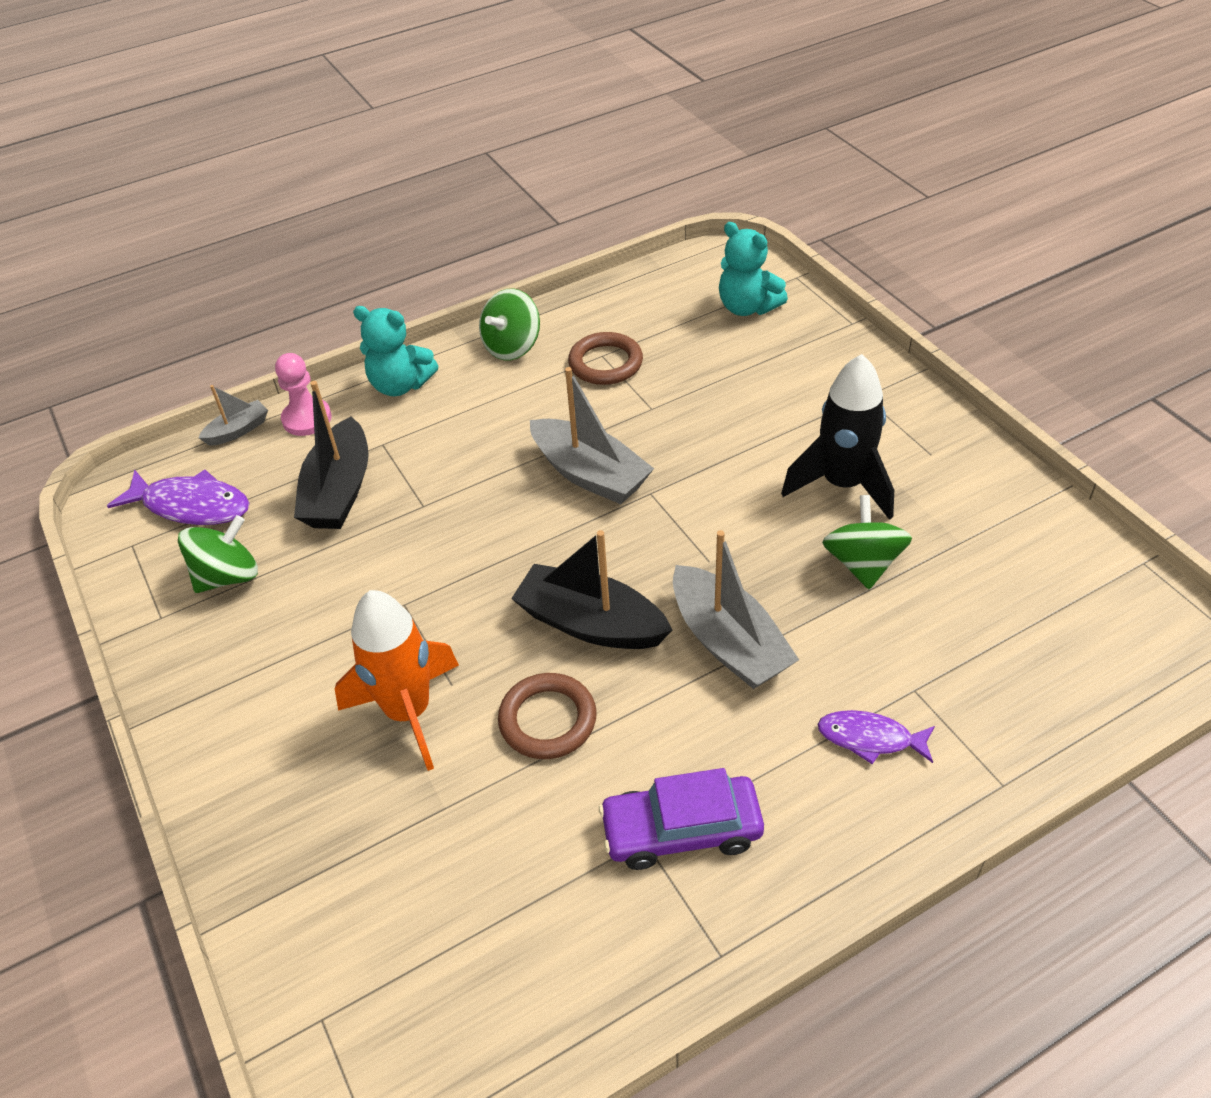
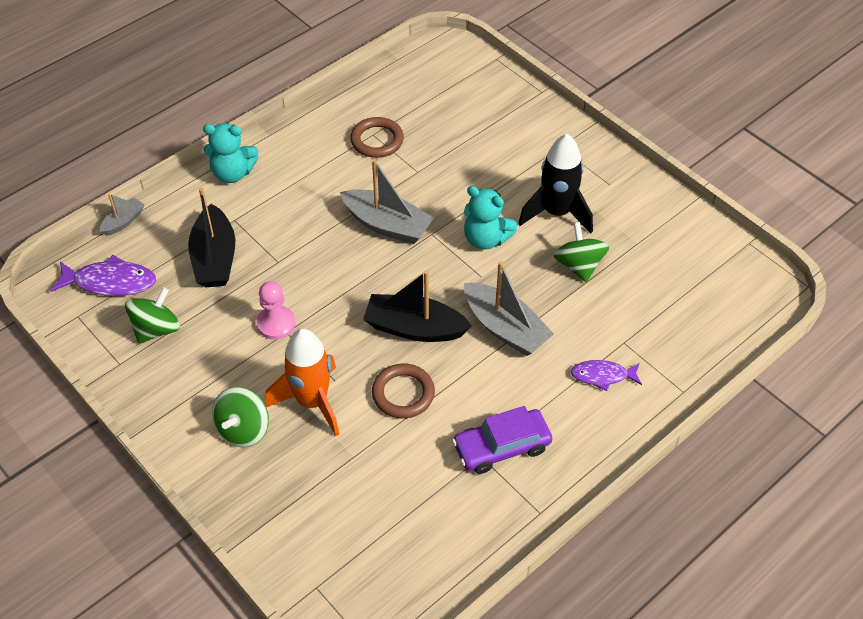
camera: 15 degrees left, 5 degrees up
(307, 419) = (172, 207): pink pawn -> pink pawn (276, 324)
(512, 347) = (306, 134): green spinning top -> green spinning top (243, 429)
(747, 307) = (467, 86): turquoise teddy bear -> turquoise teddy bear (486, 239)

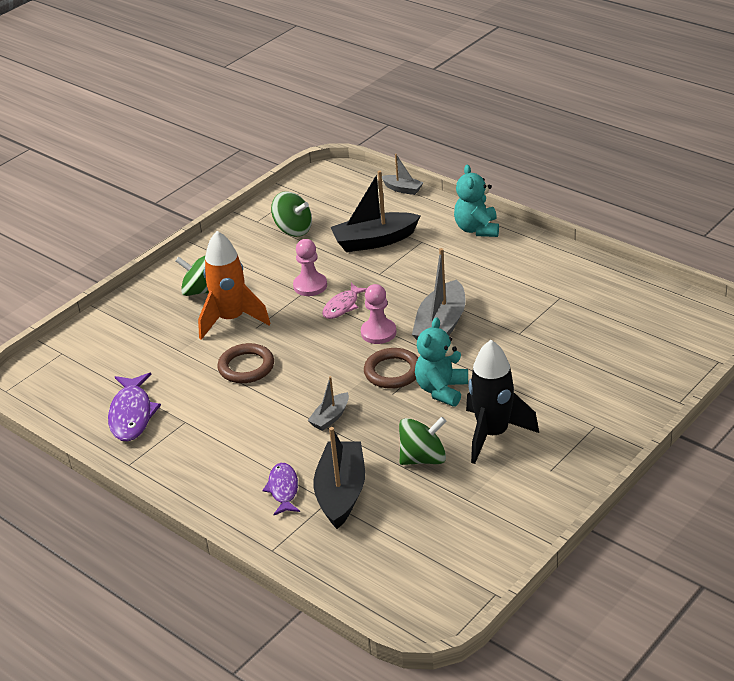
camera: 85 degrees right, 15 degrees down
(110, 282) = (336, 198): purple fish -> purple fish (132, 414)
(325, 299) = (342, 306): none -> pink fish
(377, 140) = (552, 301): brown ring -> brown ring (392, 372)
(381, 275) = (378, 332): none -> pink pawn
(414, 328) = (320, 362): black boat -> black boat (341, 493)
(502, 447) = (195, 433): purple car -> none
(505, 328) = (330, 417): grey boat -> grey boat, size x0.53

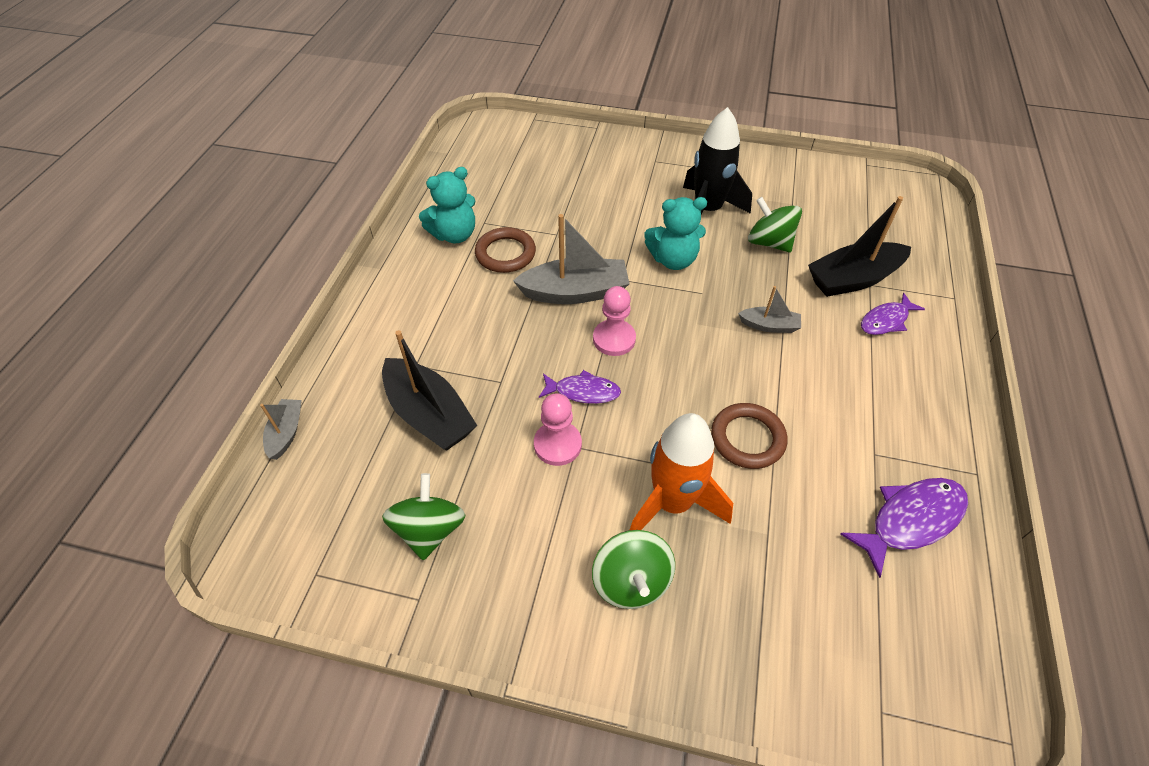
camera: 120 degrees left, 15 degrees up
(342, 306) = (583, 391): pink fish -> purple fish
(392, 372) = (670, 304): brown ring -> brown ring (505, 253)
(477, 229) = (373, 321): turquoise teddy bear -> turquoise teddy bear (454, 234)

